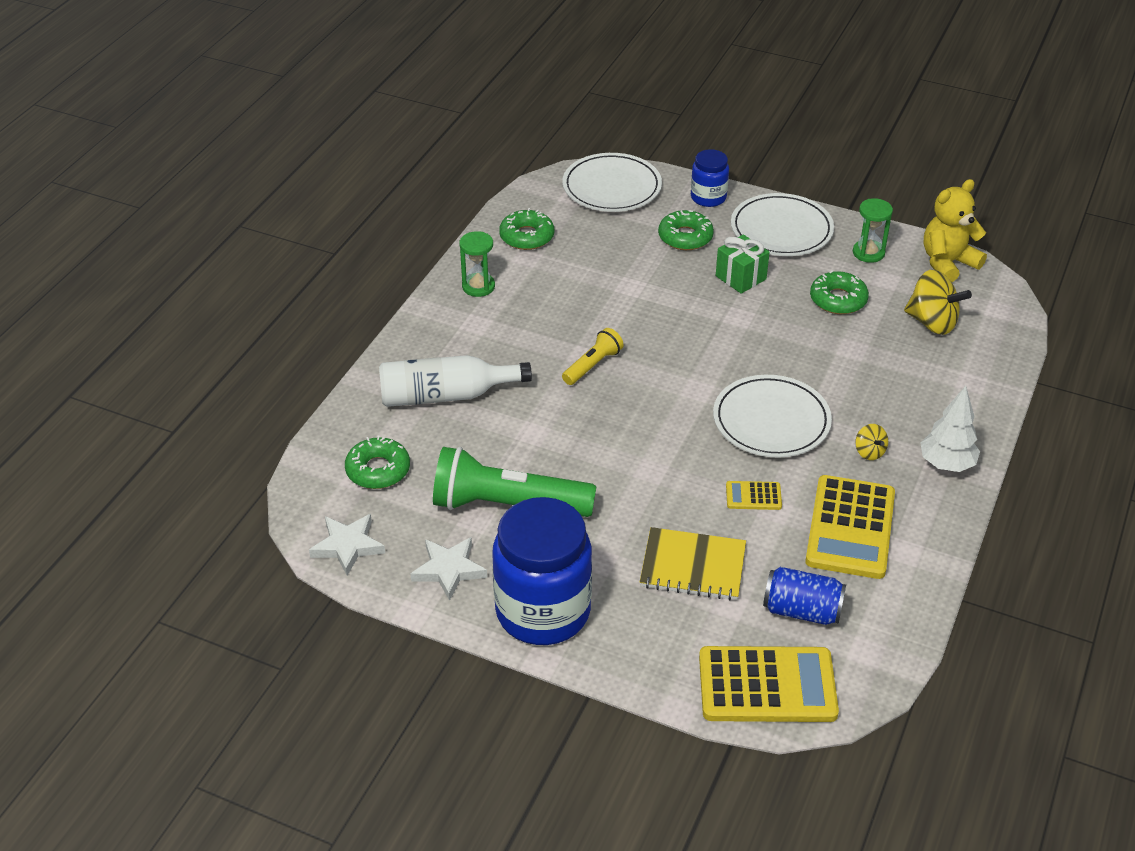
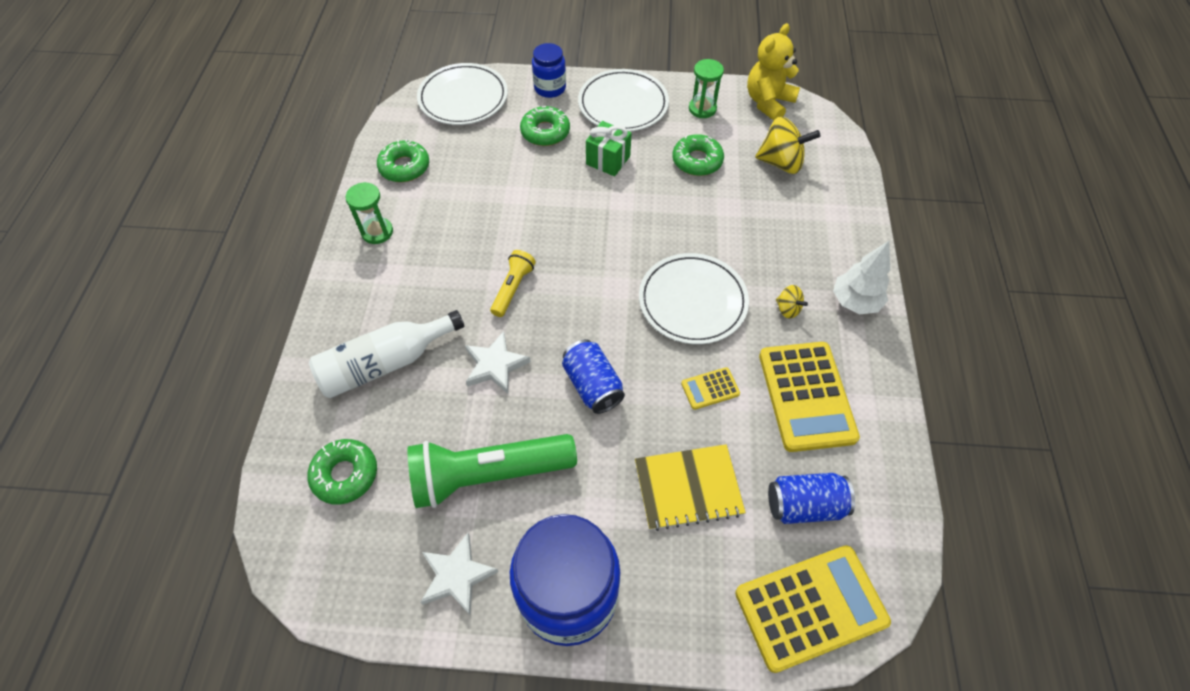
camera: 20 degrees left, 15 degrees up
(348, 546) = (342, 582): white star -> white star (495, 365)
(636, 463) = (592, 385): none -> blue can

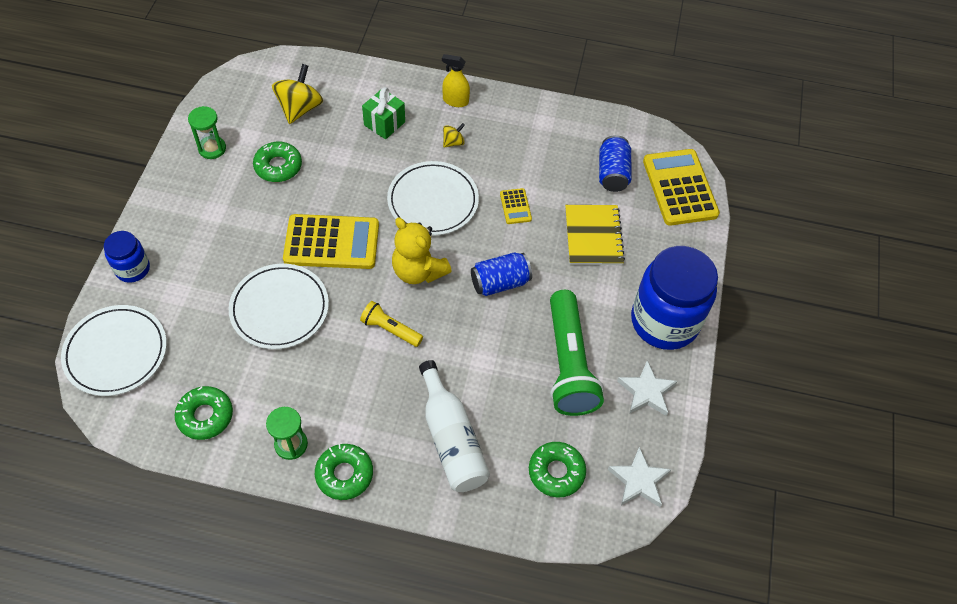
camera: 85 degrees left, 0 degrees up
(495, 365) = (469, 351): white star -> white star (639, 480)
(545, 132) = (197, 281): green donut -> green donut (344, 474)
(608, 160) = (255, 234): green gift -> green gift (384, 123)
(623, 104) = (182, 209): white plate -> white plate (279, 309)
(768, 102) = (222, 99): yellow teddy bear -> yellow teddy bear (418, 271)
(806, 396) = (530, 151): yellow calculator -> yellow calculator (331, 242)
(855, 302) = (455, 101): white tree -> yellow spray bottle

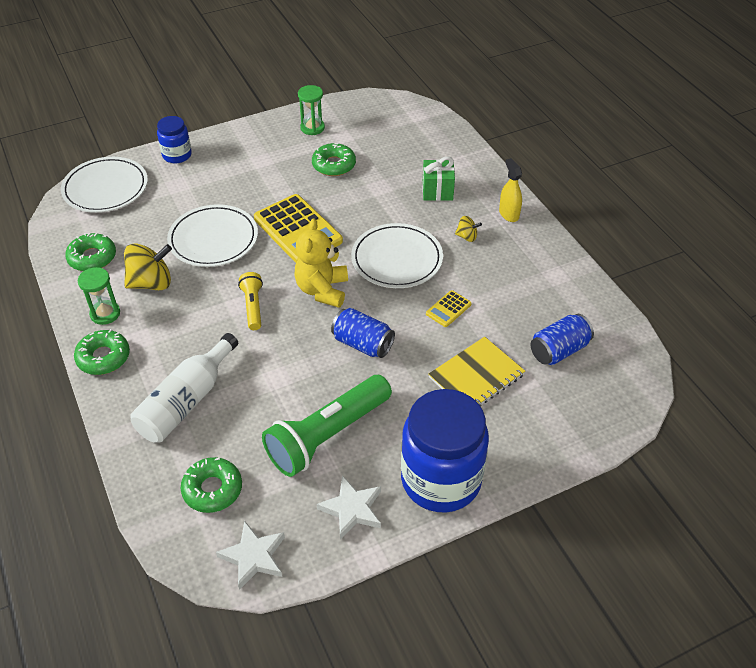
camera: 55 degrees right, 10 degrees down
(300, 108) = (397, 144): yellow spinning top -> yellow spinning top (151, 283)
(679, 188) = (602, 407): yellow calculator -> none

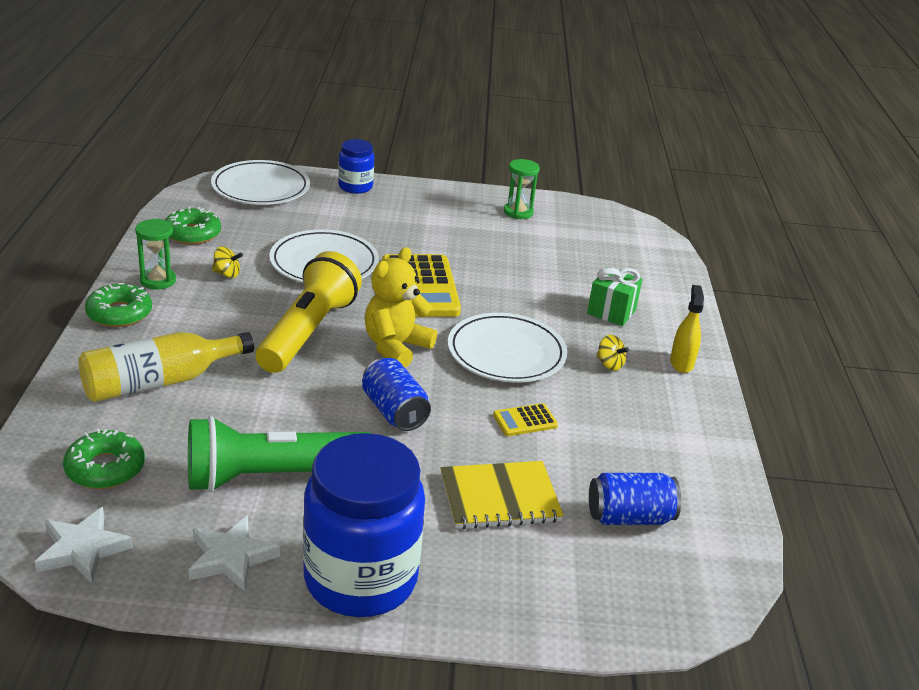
camera: 25 degrees right, 15 degrees down
(151, 283) = (227, 274): yellow spinning top -> yellow spinning top, size x0.51
(186, 401) = (159, 382): white bottle -> yellow bottle
(253, 306) = (308, 332): yellow flashlight -> yellow flashlight, size x2.00
(334, 165) = (512, 249): green donut -> none

